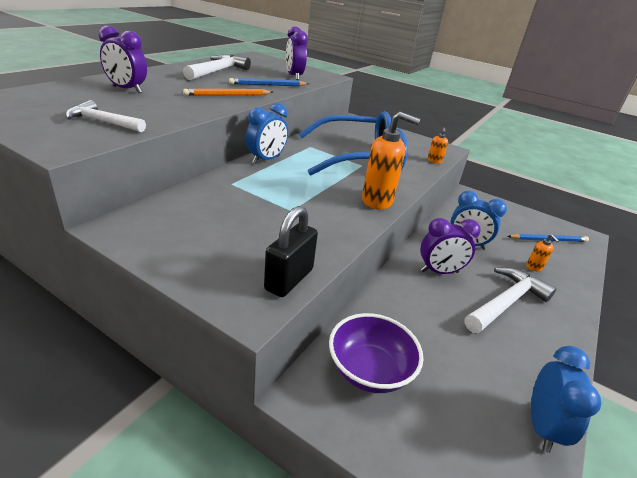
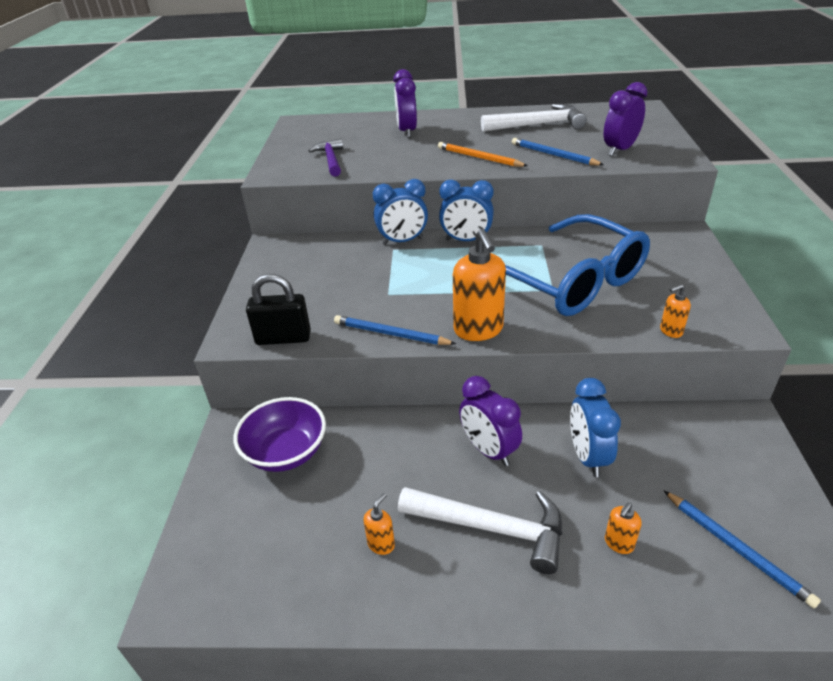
camera: 65 degrees right, 5 degrees up
(103, 122) = (331, 160): white hammer -> purple hammer
(345, 230) = (391, 334): none -> blue pencil
(500, 357) = (381, 544): none -> orange soap dispenser
(542, 426) = (303, 600): blue clock -> blue clock (402, 241)

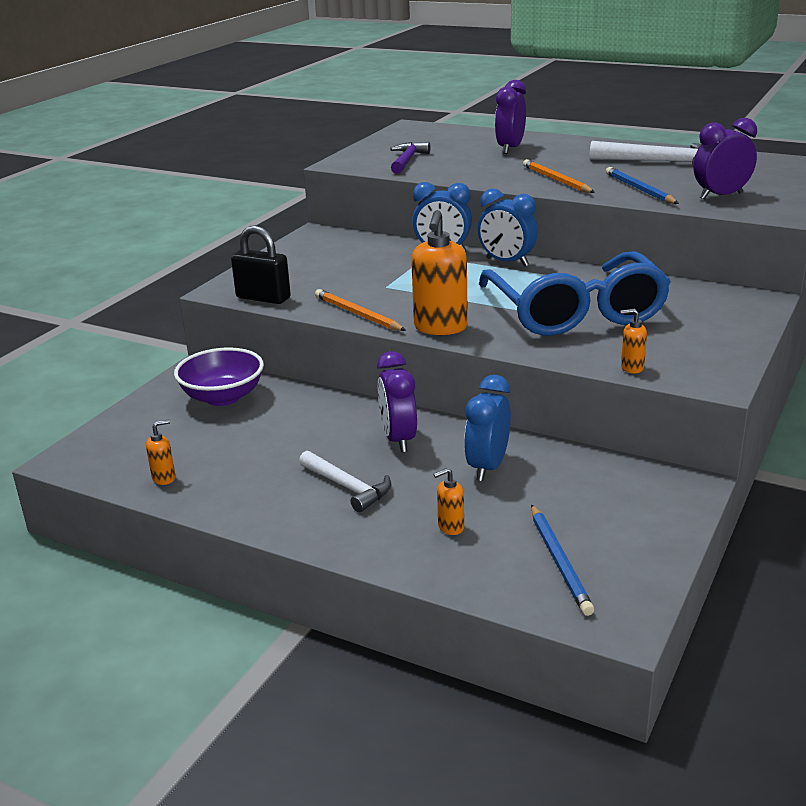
camera: 25 degrees right, 10 degrees down
(381, 544) = (247, 471): orange soap dispenser -> orange soap dispenser (164, 478)
(391, 334) = (357, 314): blue pencil -> orange pencil
(491, 528) = (347, 487): white hammer -> white hammer, size x0.67

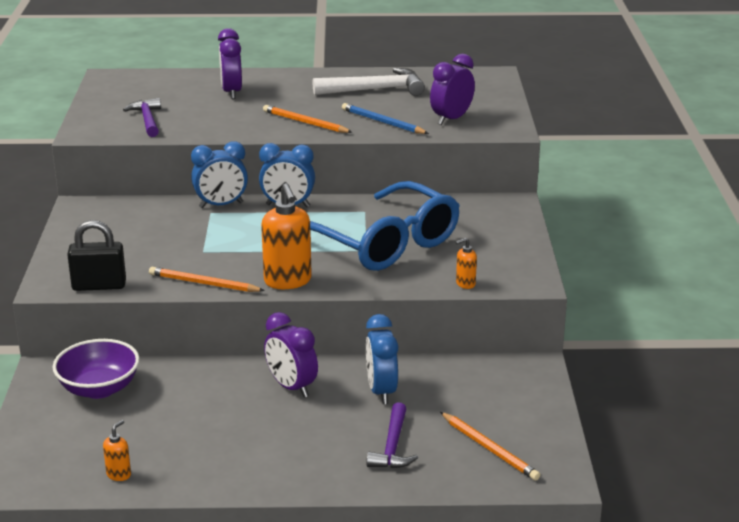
camera: 30 degrees left, 0 degrees up
(347, 487) = (285, 438): white hammer -> none
(450, 527) = (392, 446): orange soap dispenser -> purple hammer
(559, 561) = (489, 448): blue pencil -> orange pencil

